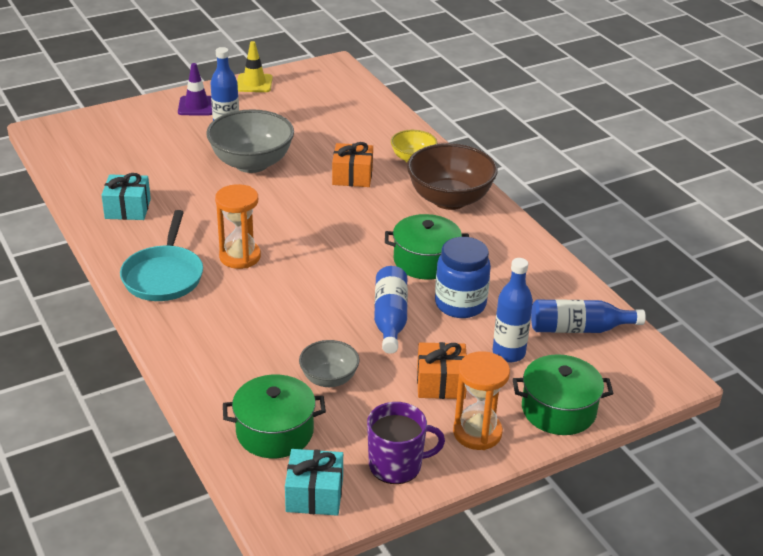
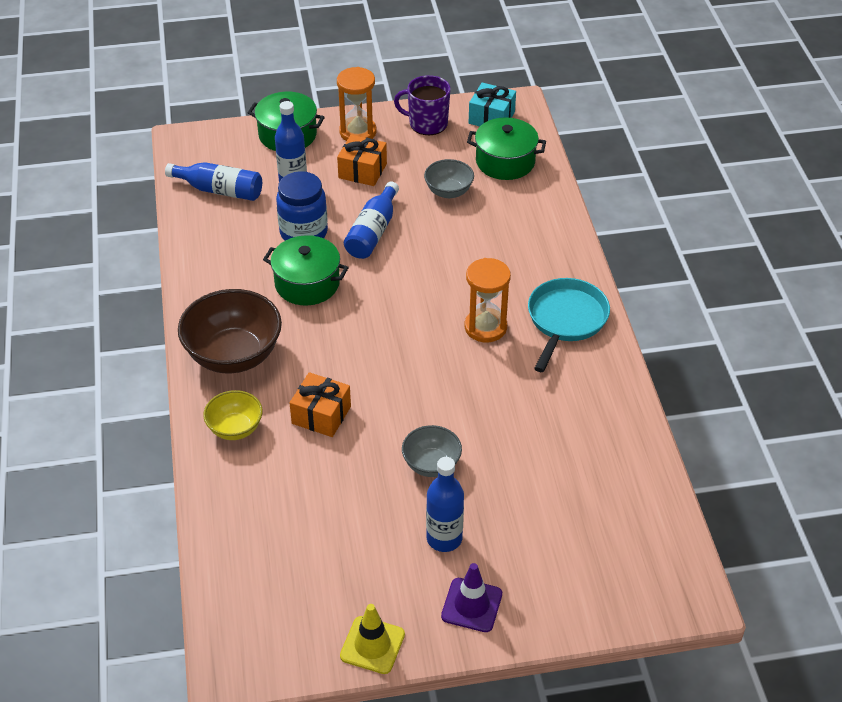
camera: 160 degrees left, 10 degrees up
(128, 209) = (592, 420): turquoise gift -> none
(251, 163) = (431, 464): grey bowl -> grey bowl, size x0.55

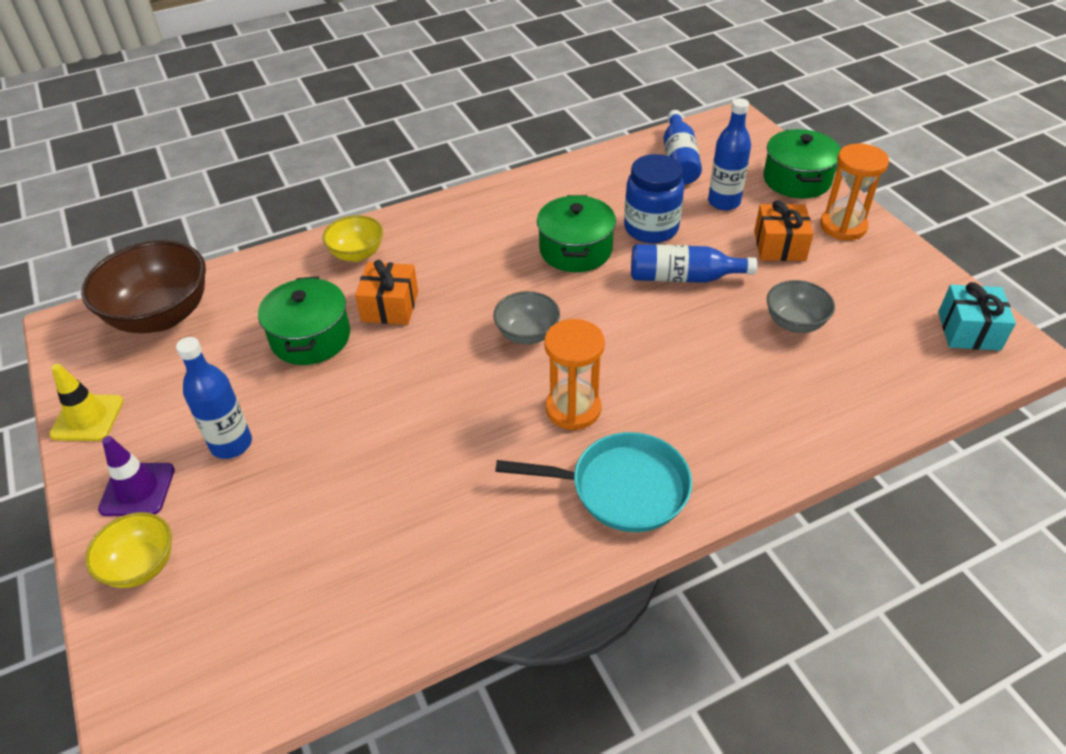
camera: 75 degrees right, 0 degrees up
(234, 355) = (453, 228): brown bowl -> brown bowl (161, 316)
(427, 123) = (906, 276): purple mug -> none
(431, 464) = (338, 409): grey bowl -> grey bowl (527, 334)
(505, 161) = (891, 362): green pot -> green pot (310, 337)
(550, 602) = (141, 566): none -> yellow bowl

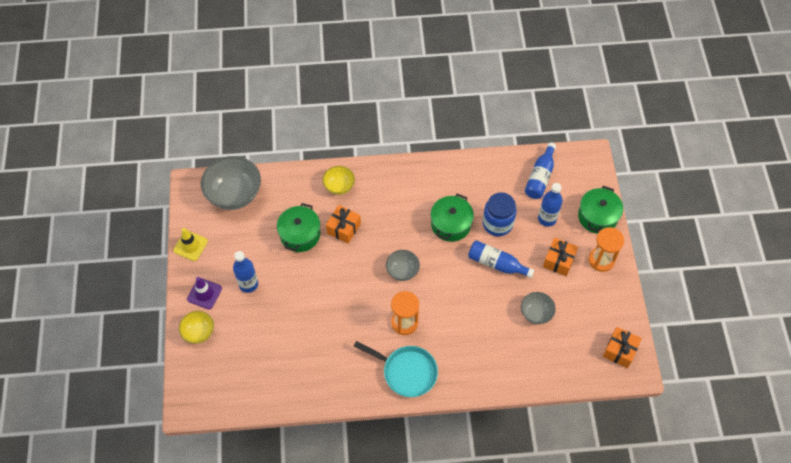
camera: 20 degrees right, 15 degrees up
(161, 316) = (234, 194): brown bowl -> grey bowl
(968, 331) = (619, 351): turquoise gift -> orange gift

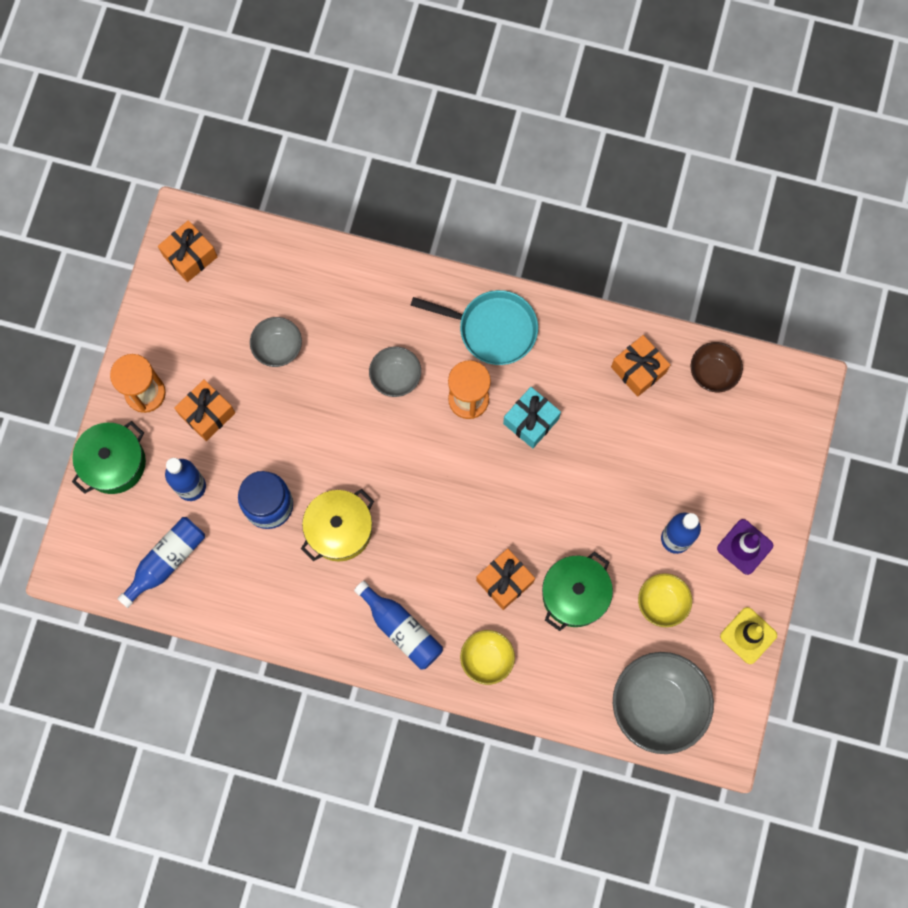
camera: 160 degrees left, 15 degrees up
(199, 332) = (766, 488): yellow bowl -> yellow bowl (662, 603)
(252, 393) = (713, 373): none -> brown bowl
(302, 378) = (638, 370): none -> orange gift
(360, 323) = (531, 421): none -> turquoise gift
(402, 271) = (441, 479): grey bowl -> grey bowl (395, 377)
(406, 372) = (492, 329): turquoise pan -> turquoise pan turned 150 degrees clockwise
(451, 224) = (339, 529): green pot -> yellow pot
(496, 263) = (299, 441): blue bottle -> blue bottle (401, 629)

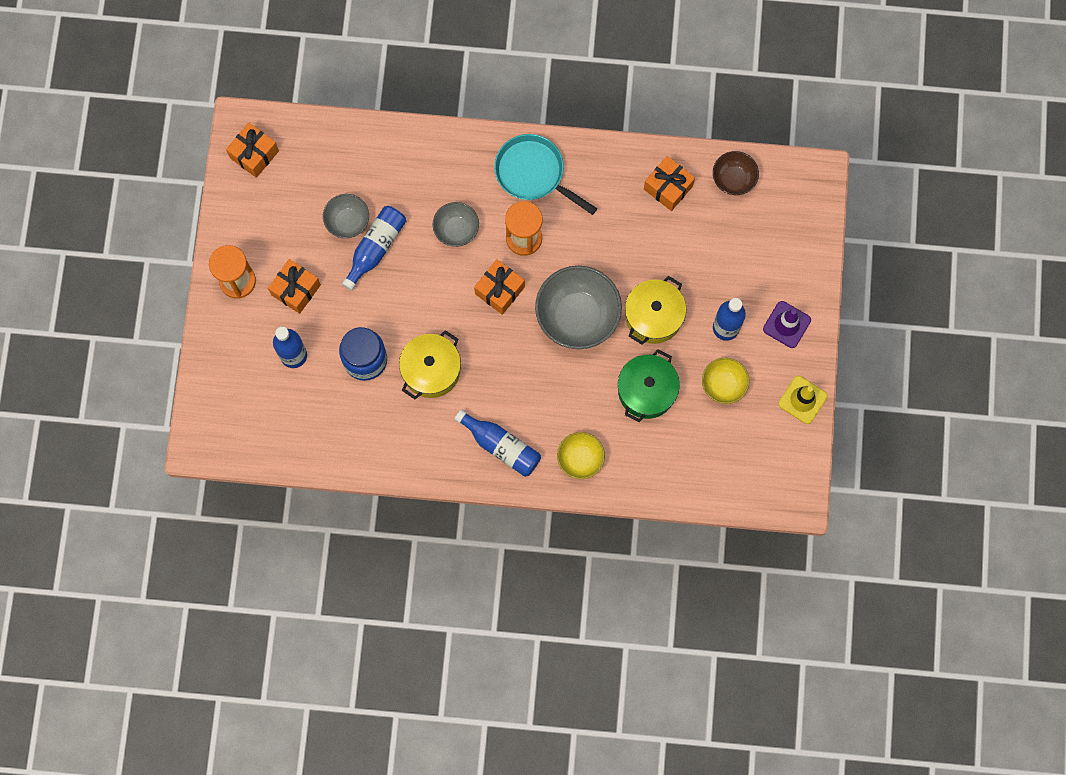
camera: 10 degrees left, 0 degrees up
(114, 463) = (221, 346): green pot -> none
(166, 561) = (284, 423): blue bottle -> blue bottle (376, 248)
(492, 329) = (533, 173): turquoise pan -> turquoise pan turned 150 degrees counterclockwise
(504, 581) = (584, 390): orange gift -> orange gift (499, 290)
(531, 421) = (582, 248): turquoise gift -> none
(597, 511) = (653, 316): none -> yellow pot
(657, 705) = (734, 472): grey bowl -> grey bowl (577, 316)

